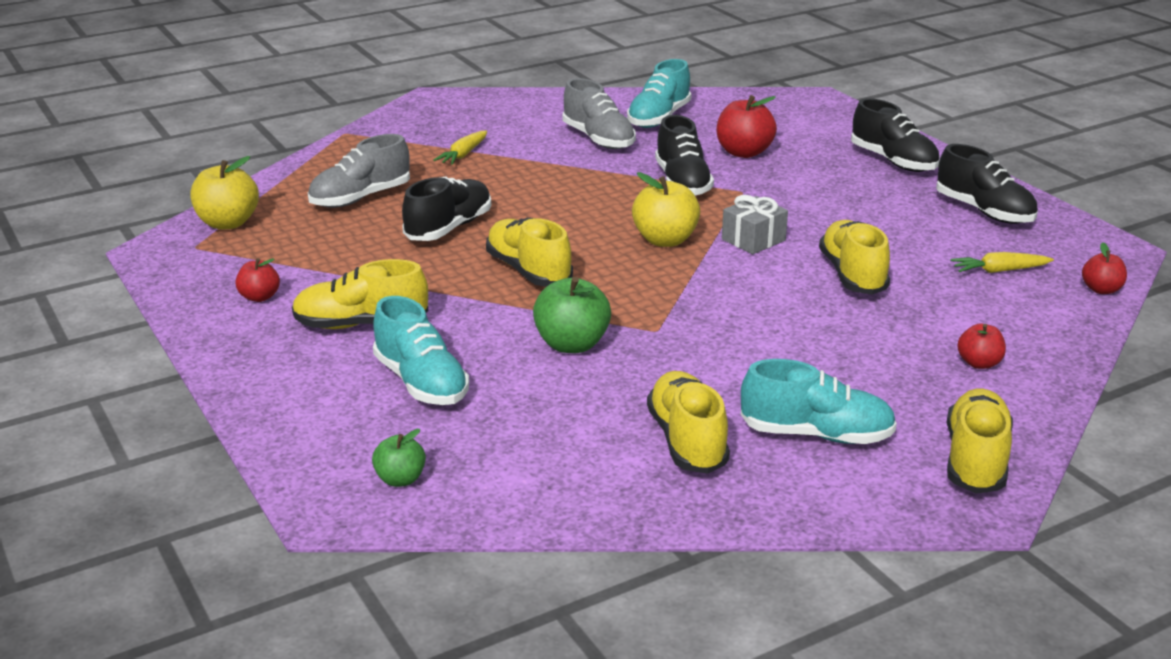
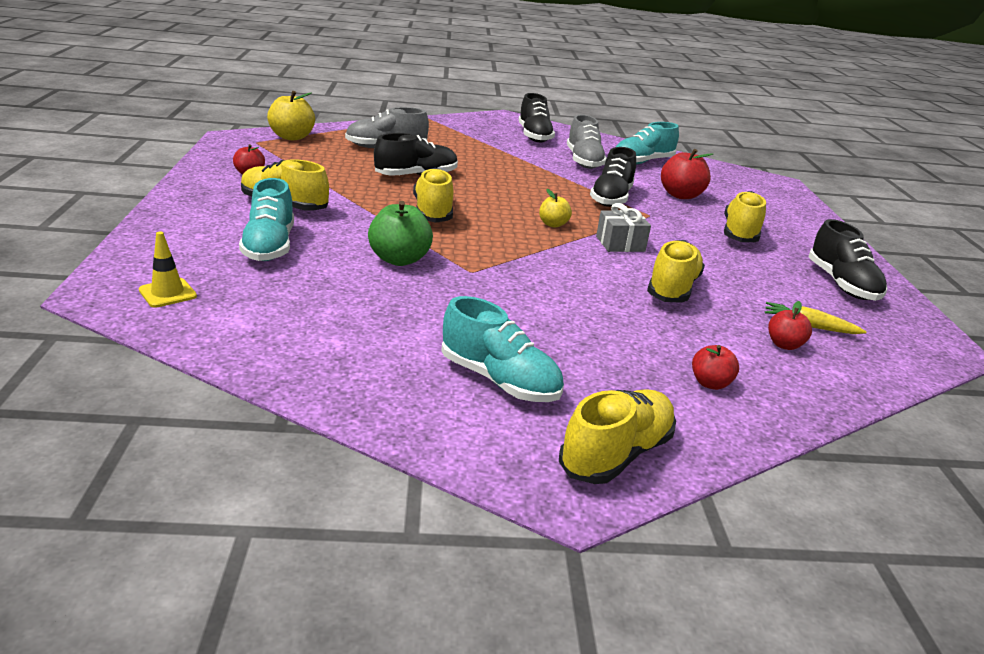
camera: 25 degrees right, 0 degrees up
(400, 479) = (167, 293): green apple -> yellow traffic cone
(463, 154) = (482, 145): yellow carrot -> none
(665, 240) = (553, 224): yellow apple -> yellow apple, size x0.59
(687, 441) = (393, 345): yellow shoe -> yellow shoe (740, 233)
(893, 161) = (797, 232): black shoe -> black shoe (534, 136)
(1101, 290) = (897, 371): red apple -> red apple (784, 345)

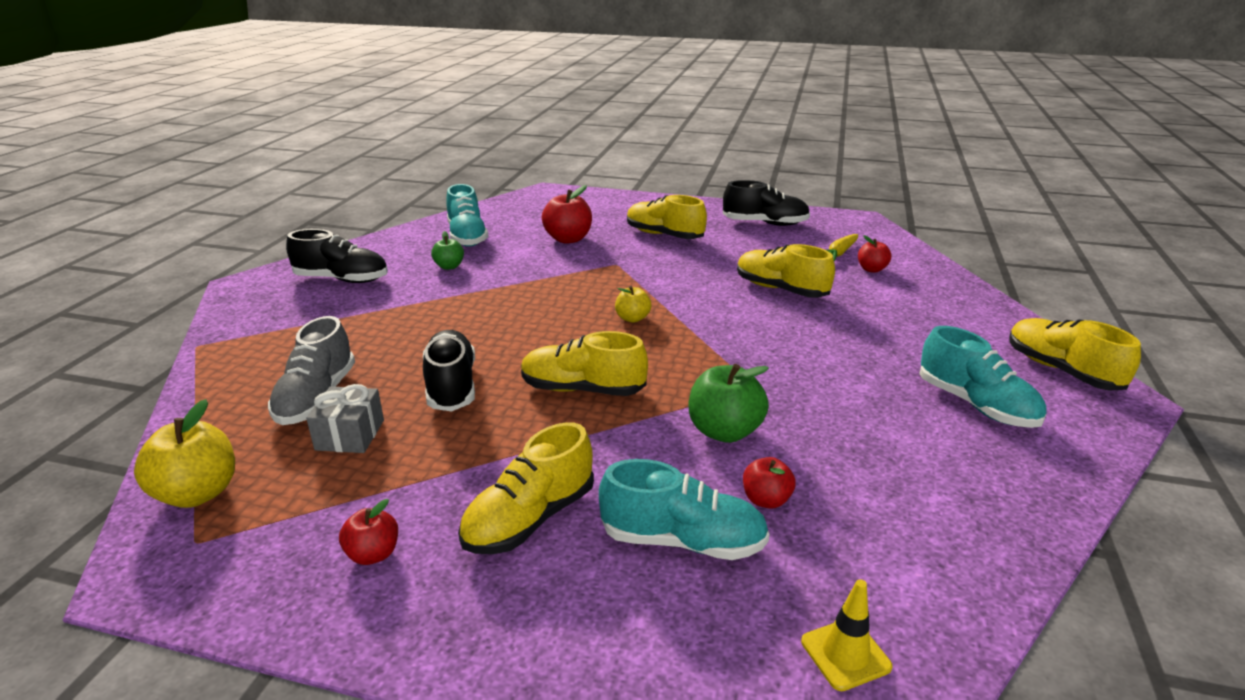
camera: 70 degrees left, 0 degrees up
(499, 380) = (976, 405): turquoise shoe -> turquoise shoe turned 90 degrees clockwise
(584, 161) = (449, 266): grey shoe -> green apple
(611, 198) = (567, 274): black shoe -> none
(620, 244) = (685, 293): grey gift -> grey gift (350, 435)
(710, 383) = (941, 311): red apple -> red apple (766, 500)

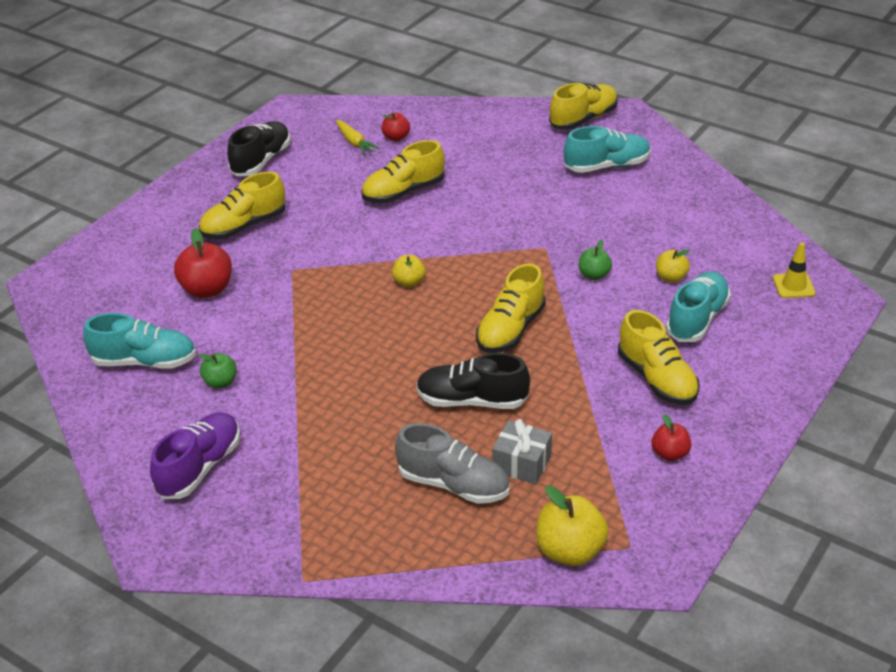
camera: 70 degrees left, 10 degrees up
(342, 279) = (200, 467): black shoe -> purple shoe
(724, 431) = (594, 275): green apple -> green apple, size x0.59
(766, 500) = (671, 277): red apple -> yellow apple
(1061, 370) = (583, 119): yellow shoe -> yellow shoe turned 150 degrees clockwise

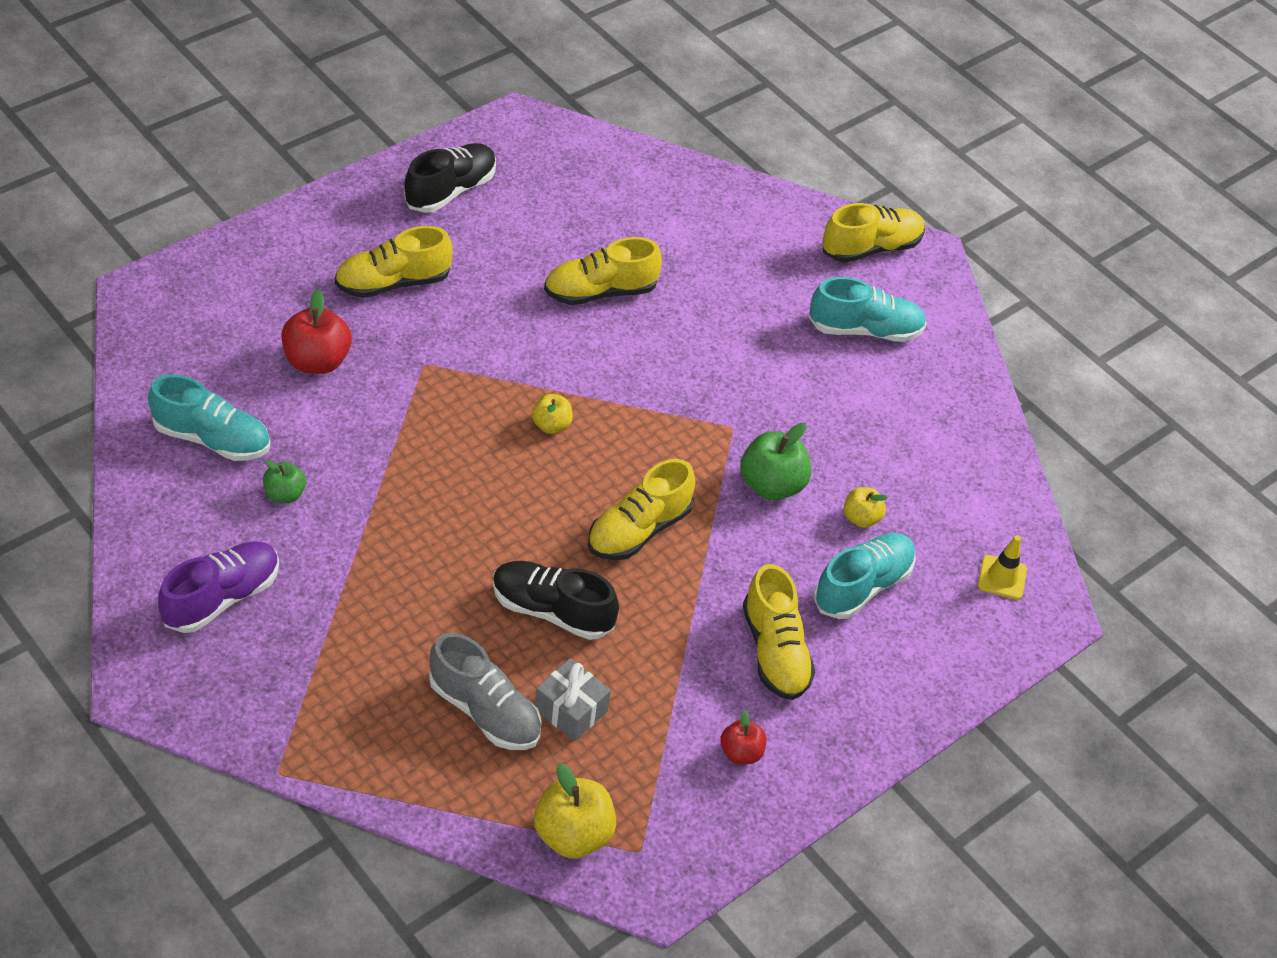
camera: 10 degrees right, 10 degrees up
(354, 142) = (574, 197): yellow carrot -> none
(396, 137) = (627, 205): red apple -> none
(594, 275) = (771, 485): green apple -> green apple, size x1.70

